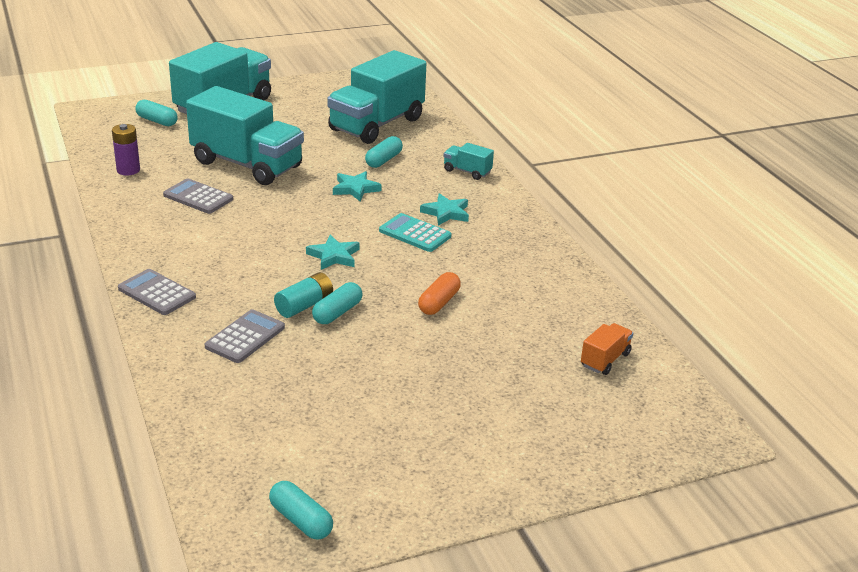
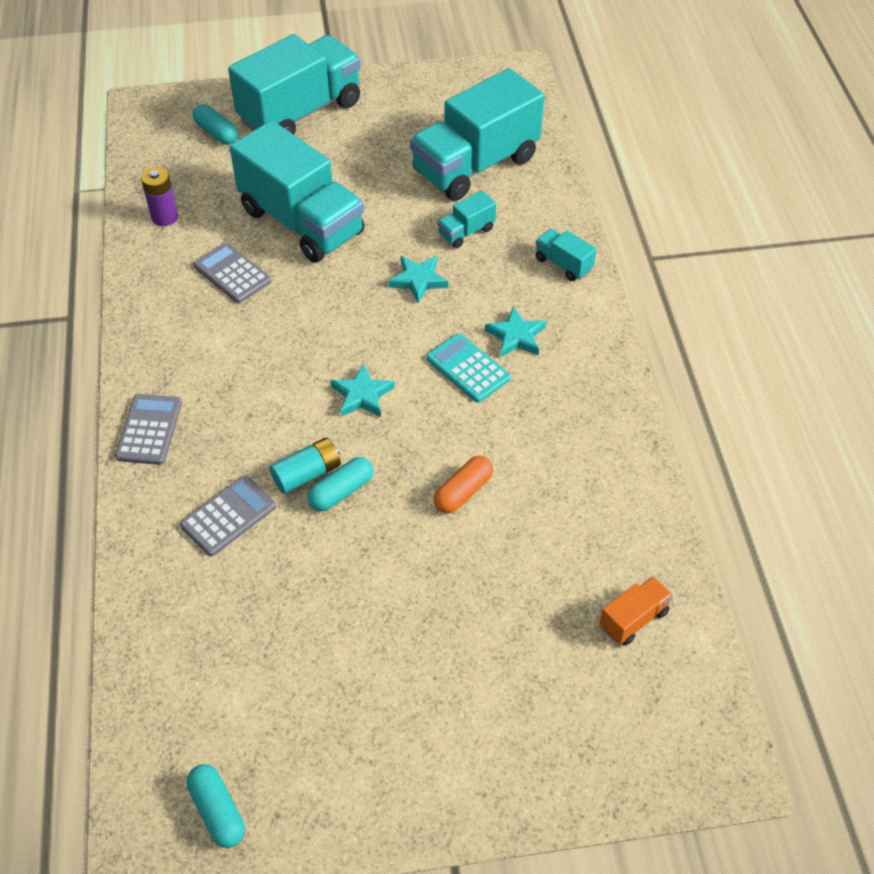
camera: 15 degrees right, 20 degrees up
(156, 293) = (149, 430): grey calculator -> grey calculator turned 45 degrees clockwise
(383, 160) = (466, 232): turquoise capsule -> turquoise truck

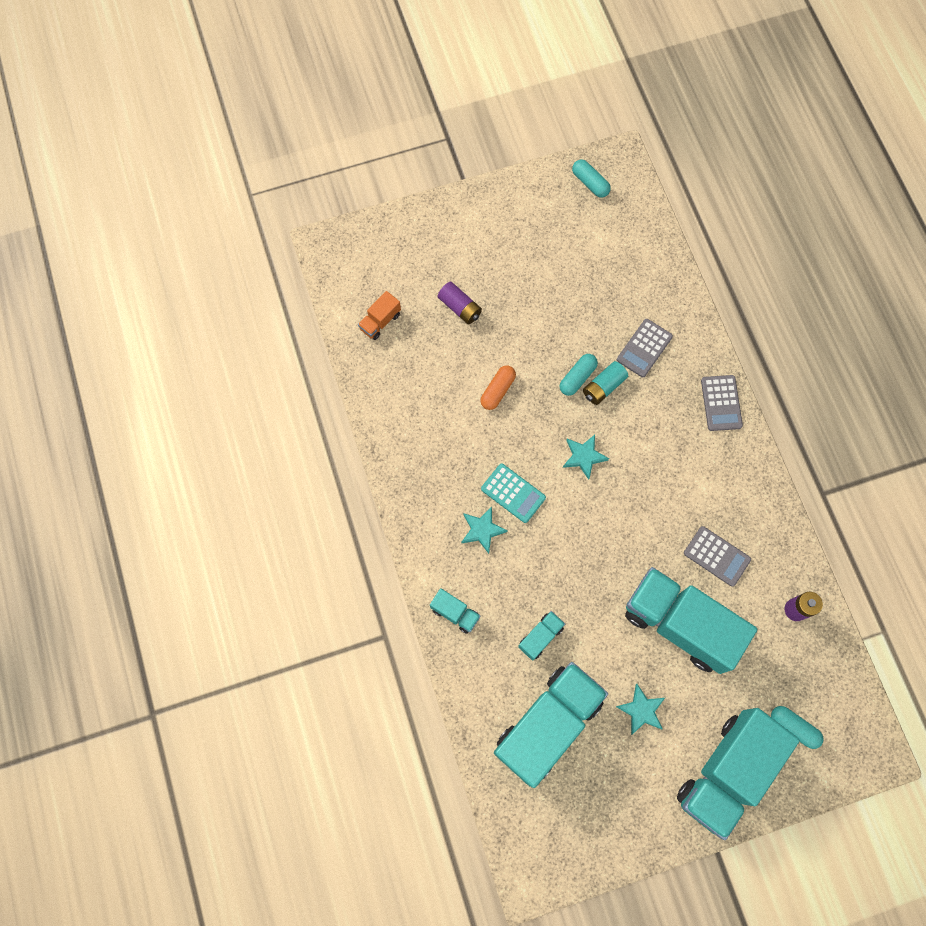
camera: 170 degrees right, 20 degrees up
(418, 280) = (568, 575): turquoise star -> turquoise star (641, 710)
(500, 621) = (460, 307): none -> purple battery

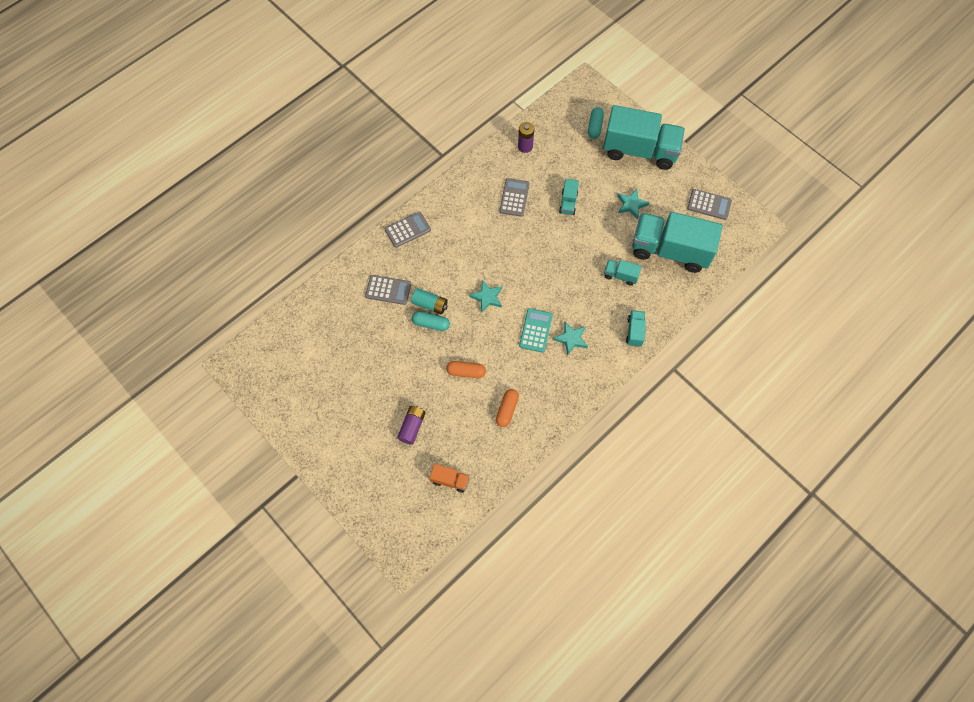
camera: 115 degrees left, 5 degrees down
(429, 415) = (507, 410): none -> orange capsule
(590, 183) = (264, 378): turquoise capsule -> none
(595, 824) = (709, 204): none -> grey calculator
(679, 624) = (568, 203): turquoise truck -> turquoise truck, size x0.42

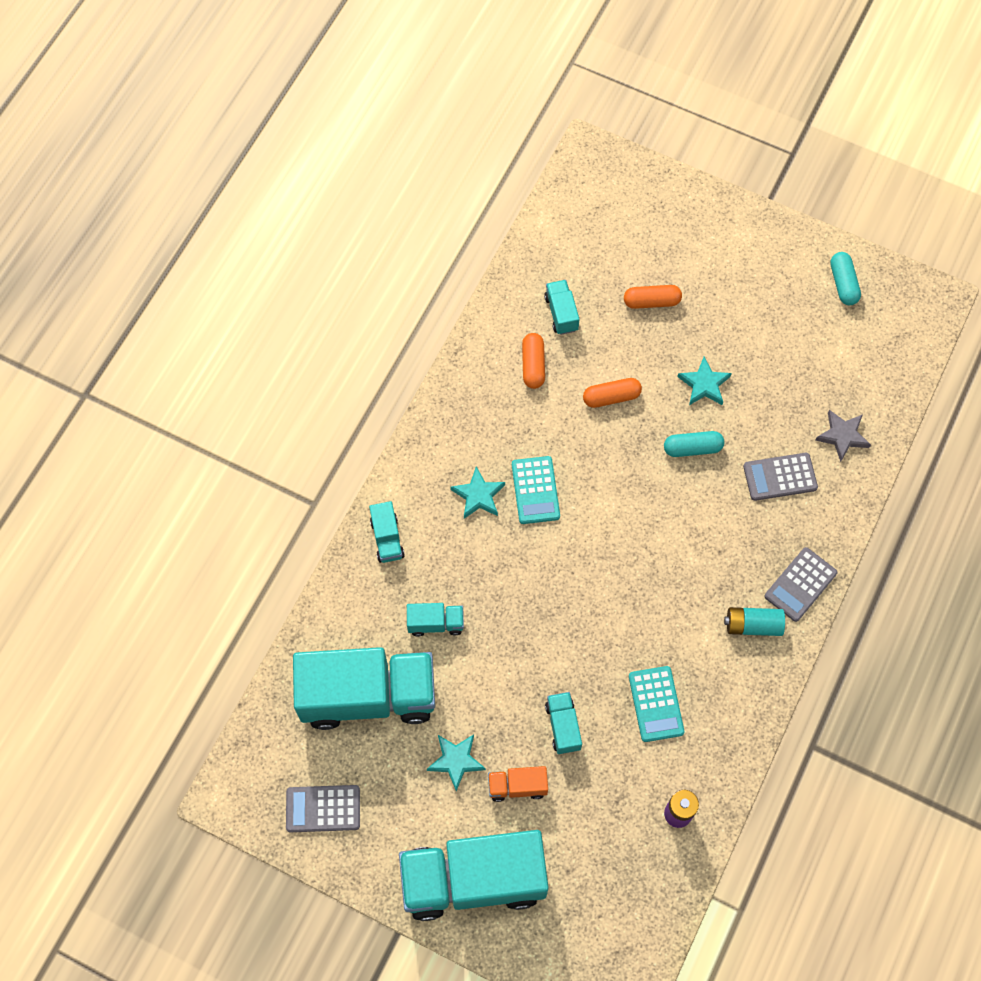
camera: 160 degrees right, 0 degrees up
(339, 301) = (842, 436): none -> grey star
(412, 427) = (651, 301): purple battery -> orange capsule
(430, 304) = (707, 476): turquoise battery -> turquoise battery (753, 625)
(450, 480) = (571, 255): orange truck -> orange truck (517, 786)
(474, 439) = (561, 313): none -> turquoise truck
(487, 297) = (628, 516): turquoise star -> turquoise star (704, 384)
(514, 197) = (656, 704): grey calculator -> turquoise calculator
(594, 127) = (570, 903): turquoise capsule -> turquoise capsule (843, 283)

